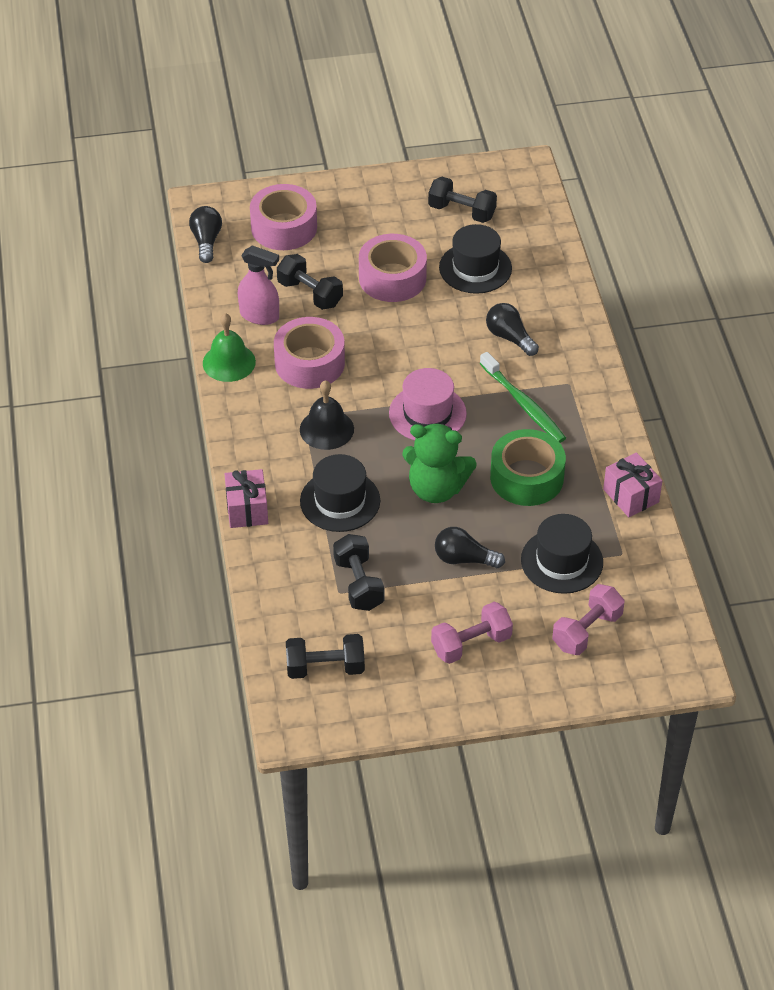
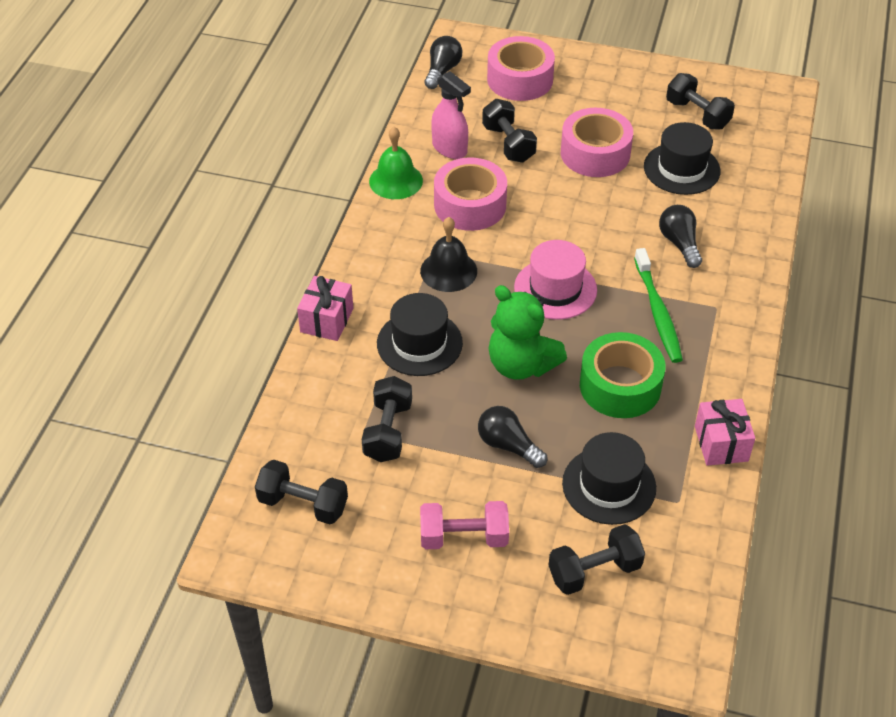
camera: 25 degrees right, 0 degrees up
(587, 631) = (594, 571): pink dumbbell -> black dumbbell

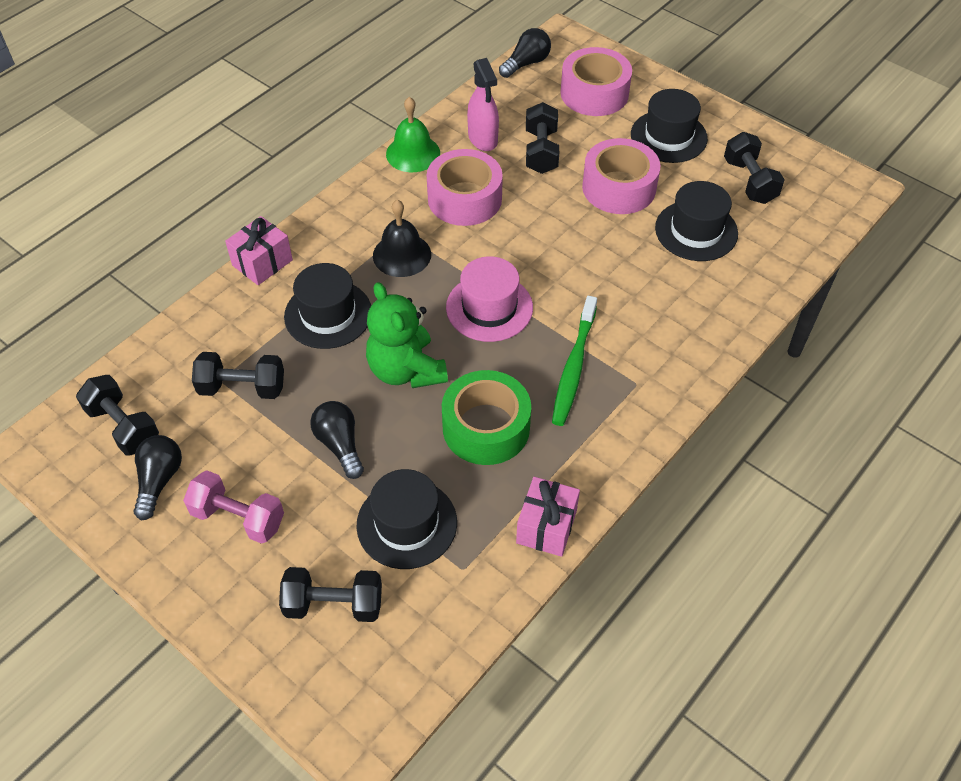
camera: 25 degrees right, 5 degrees up
(388, 431) = (242, 387): black dumbbell -> black dumbbell turned 60 degrees clockwise
(607, 98) = (668, 136): none -> black hat
(679, 243) = (643, 305): black light bulb -> black light bulb (159, 481)

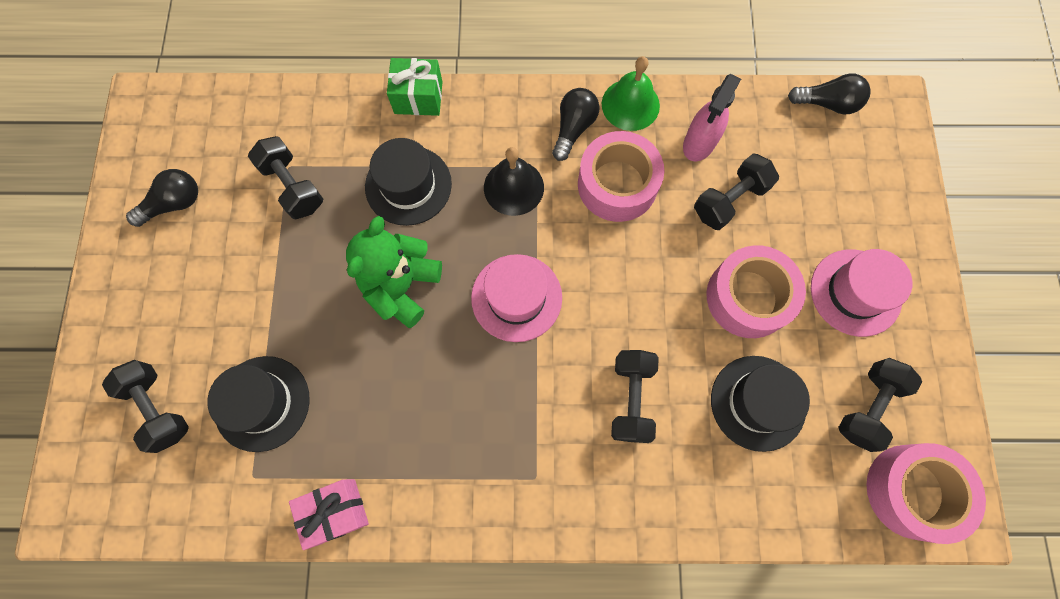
camera: 50 degrees right, 20 degrees up
(123, 427) = (200, 141): black dumbbell -> black dumbbell (631, 399)
(238, 518) = (182, 282): pink dumbbell -> none
(262, 263) = (418, 97): pink gift -> green gift
(340, 445) = (295, 297): black light bulb -> black light bulb (573, 128)
(486, 427) = (394, 391): green tape -> none
(573, 368) = (510, 413): green toothbrush -> none
(594, 93) = (847, 187): pink tape -> pink tape (912, 491)
(668, 136) = (855, 292): black hat -> pink hat

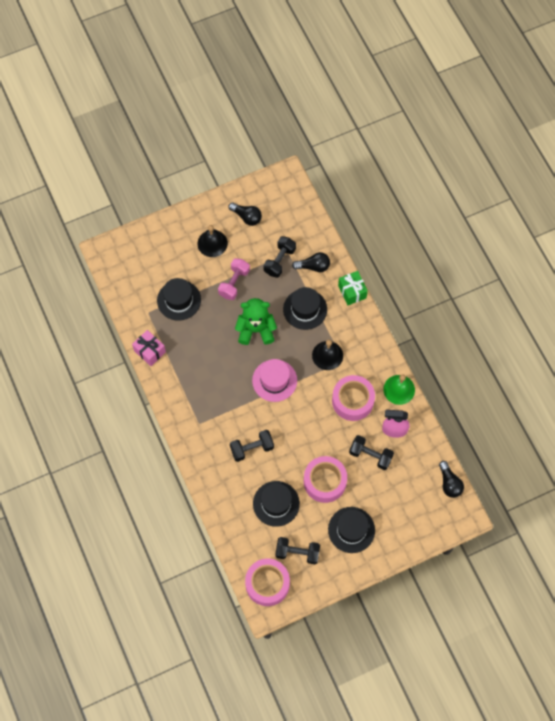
camera: 65 degrees right, 5 degrees down
(158, 408) = (158, 261): black dumbbell -> none
(186, 287) = (212, 243): none -> black bell
(288, 284) = (234, 283): none -> pink dumbbell
(573, 128) = (372, 368): black light bulb -> black light bulb (313, 266)
(855, 292) = (351, 530): pink hat -> black hat

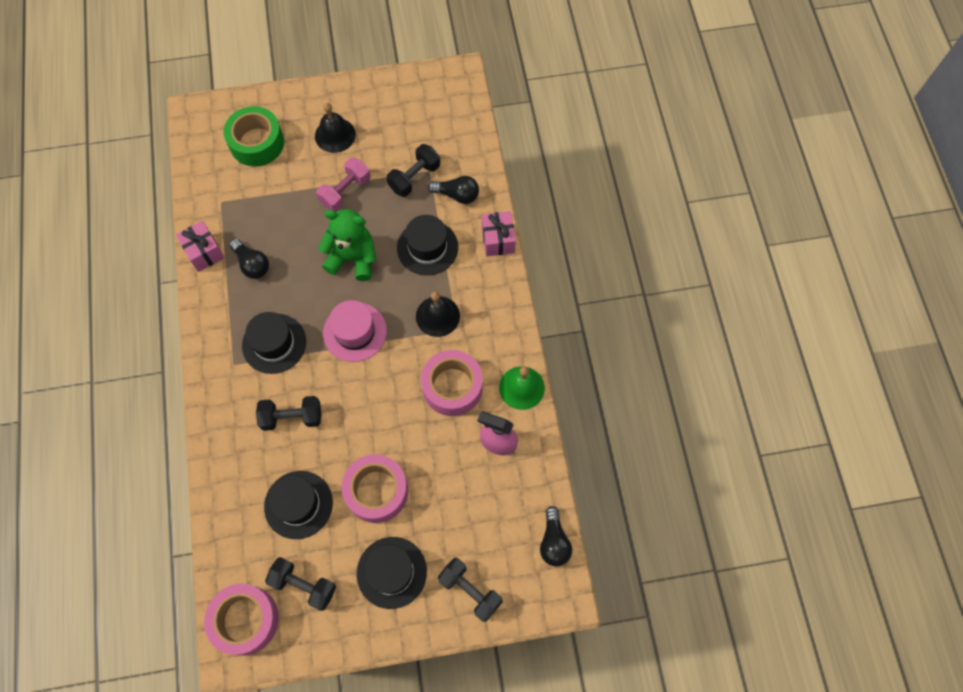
camera: 15 degrees right, 0 degrees up
(158, 263) = (257, 143): none -> green tape
(179, 300) = (266, 196): black hat -> black hat (274, 343)
(246, 217) = (390, 113): black light bulb -> black light bulb (252, 264)
(352, 291) = (498, 240): green gift -> pink gift
(370, 455) = (453, 470): black dumbbell -> black dumbbell (470, 590)

